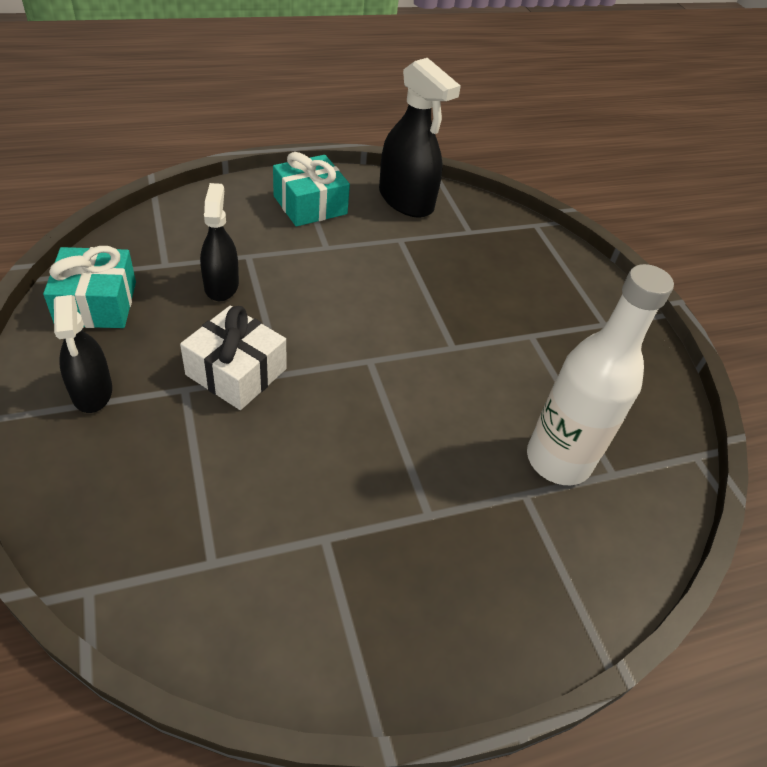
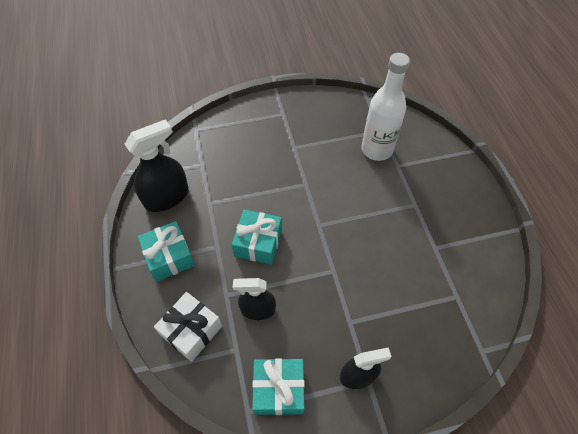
camera: 80 degrees left, 10 degrees up
(236, 372) = (334, 294): white gift -> white gift (191, 330)
(333, 287) = (258, 243): none -> turquoise gift

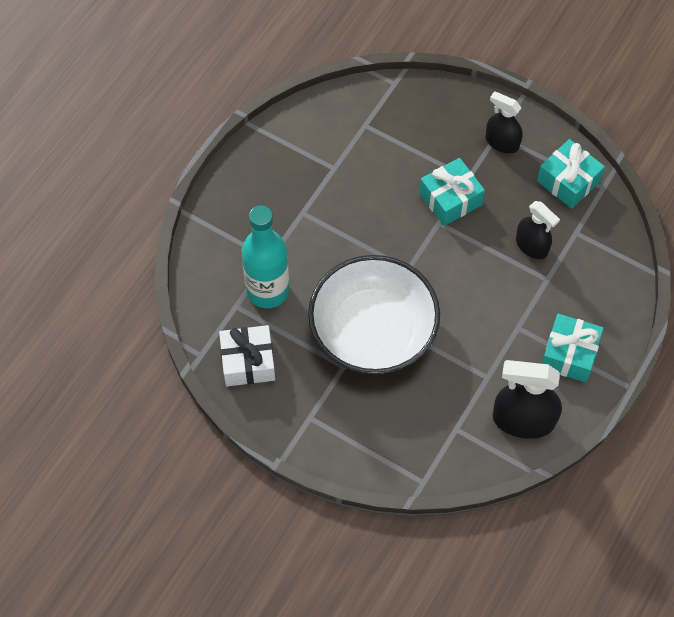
camera: 135 degrees left, 5 degrees up
(191, 330) = (600, 275): white gift -> white gift (248, 362)
(258, 243) = (478, 299): turquoise gift -> turquoise gift (450, 199)
(299, 175) = (373, 331): none -> white bowl
(376, 150) = (268, 290): white bottle -> turquoise bottle

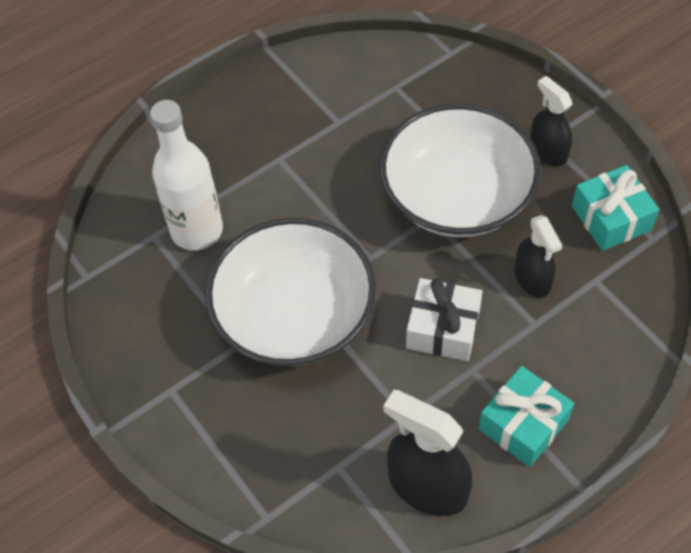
camera: 25 degrees right, 5 degrees down
(248, 362) = (134, 302): white gift -> white gift (443, 329)
(268, 290) = (197, 230): turquoise bottle -> white bottle
(450, 199) = (457, 195): turquoise gift -> white bowl

